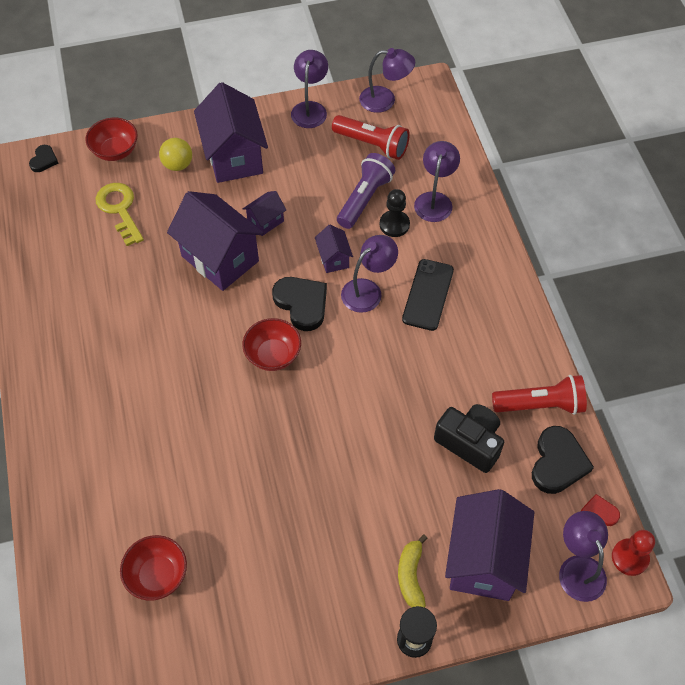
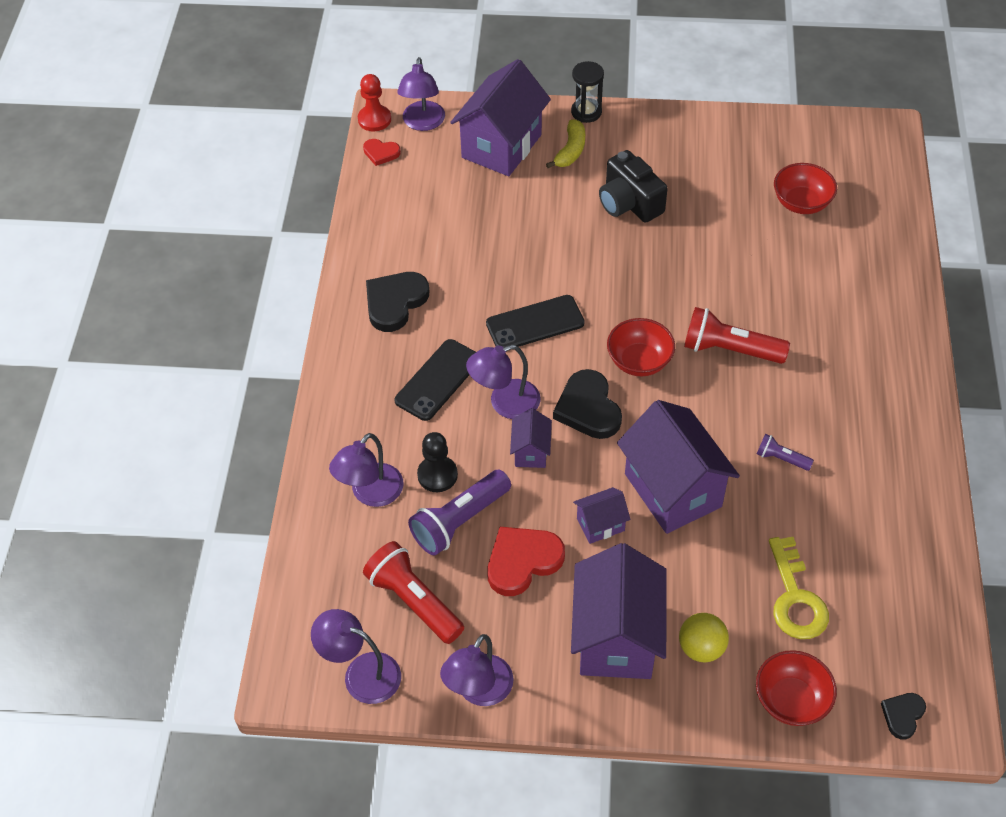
camera: 160 degrees left, 5 degrees down
(142, 304) = (781, 458): none -> purple flashlight
(311, 185) = (522, 561): none -> red heart
(371, 366) = (535, 323): none -> black phone
(470, 442) = (467, 232): black camera -> black camera (629, 203)
(540, 405) = (379, 245): red flashlight -> red flashlight (729, 349)
(558, 462) = (392, 197): black heart -> black heart (395, 302)

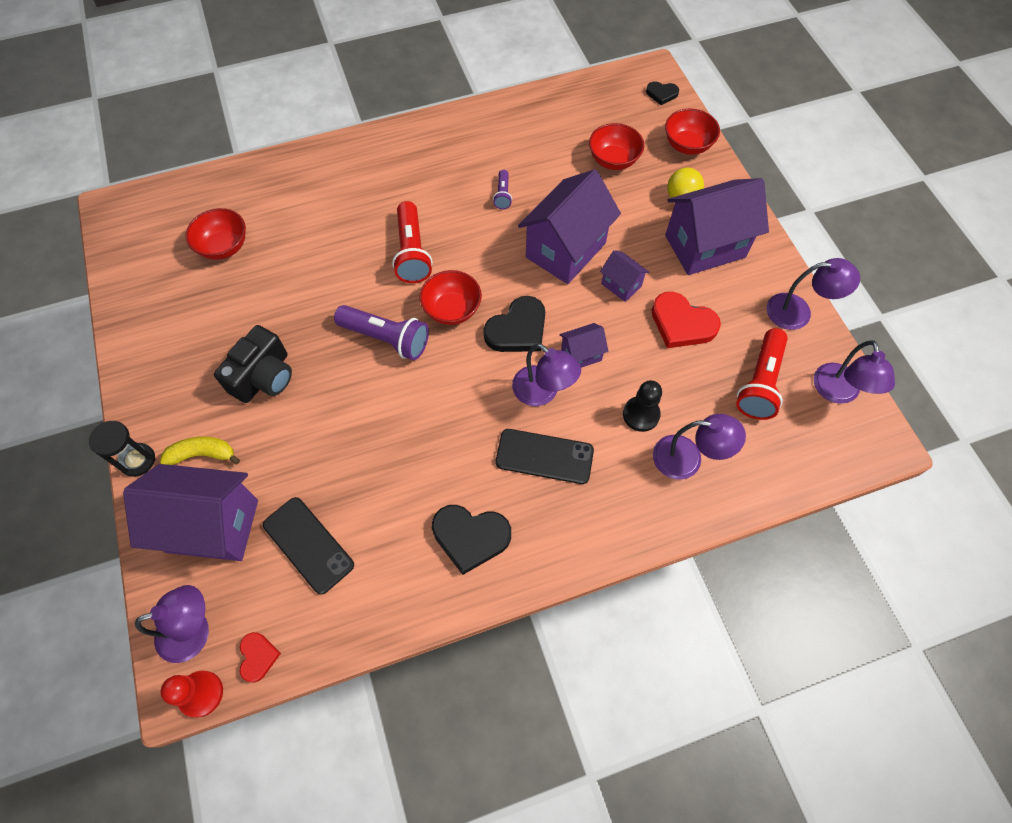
camera: 115 degrees left, 10 degrees up
(459, 521) = (673, 380): purple flashlight -> purple flashlight (386, 338)
(535, 323) = (444, 402): black phone -> black phone (308, 544)
(795, 598) = (613, 160): yellow key -> red bowl

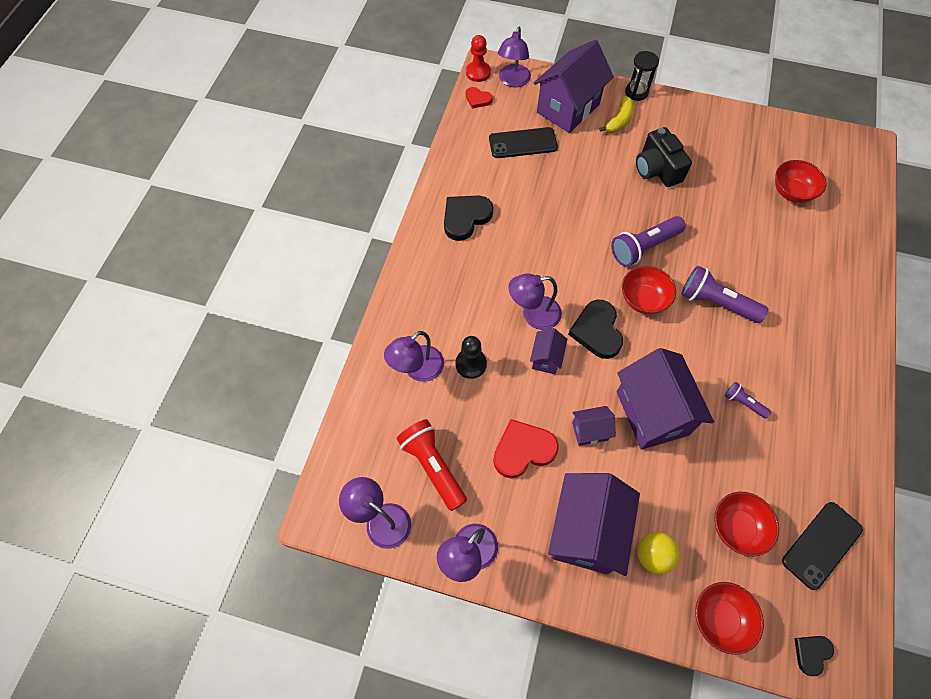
camera: 125 degrees right, 0 degrees up
(412, 252) = (716, 303): red flashlight -> purple flashlight
(544, 456) = (486, 286): black phone -> black phone (822, 545)

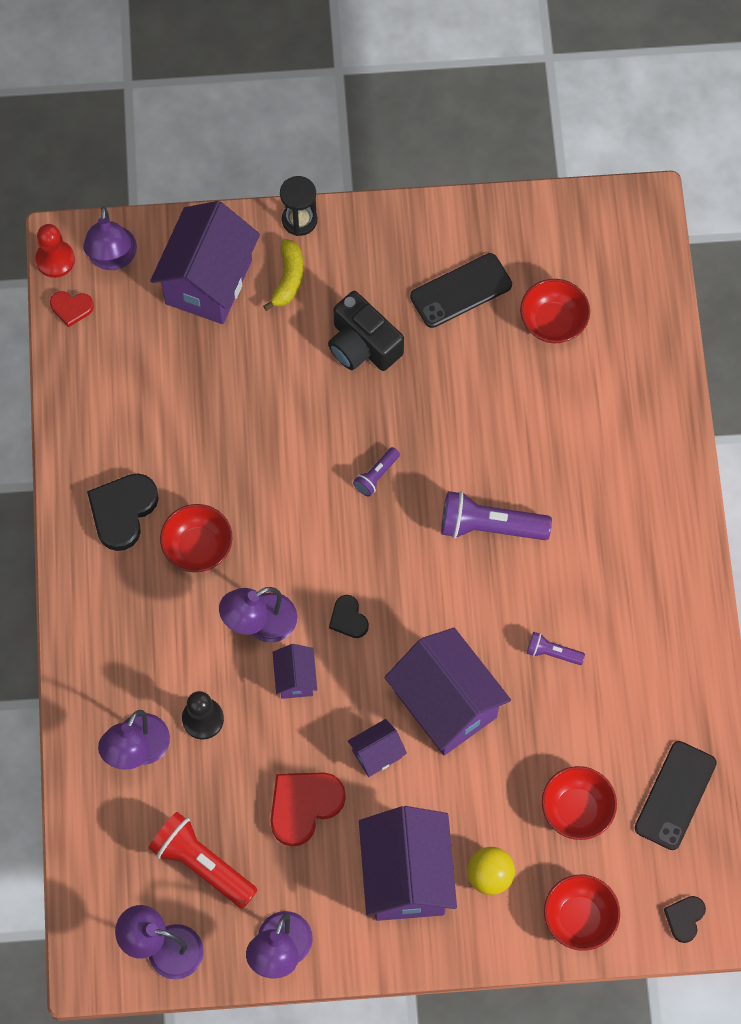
camera: 20 degrees left, 5 degrees up
(523, 143) = (162, 363): black phone -> black phone (461, 291)
(597, 331) = (348, 618): black heart -> black heart, size x0.55
(643, 299) = (395, 553): red bowl -> red bowl (198, 547)
(644, 247) = (376, 475): purple flashlight -> purple flashlight, size x0.51

